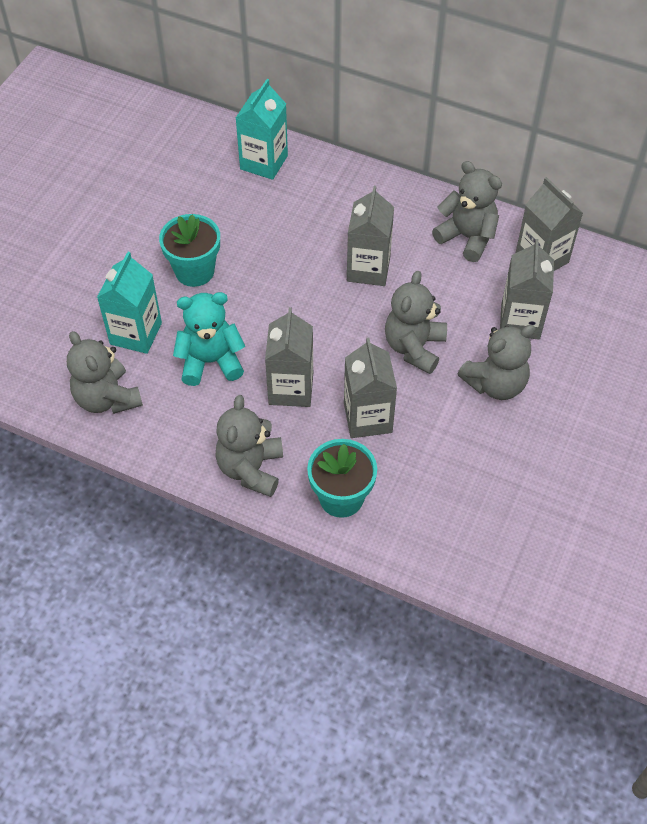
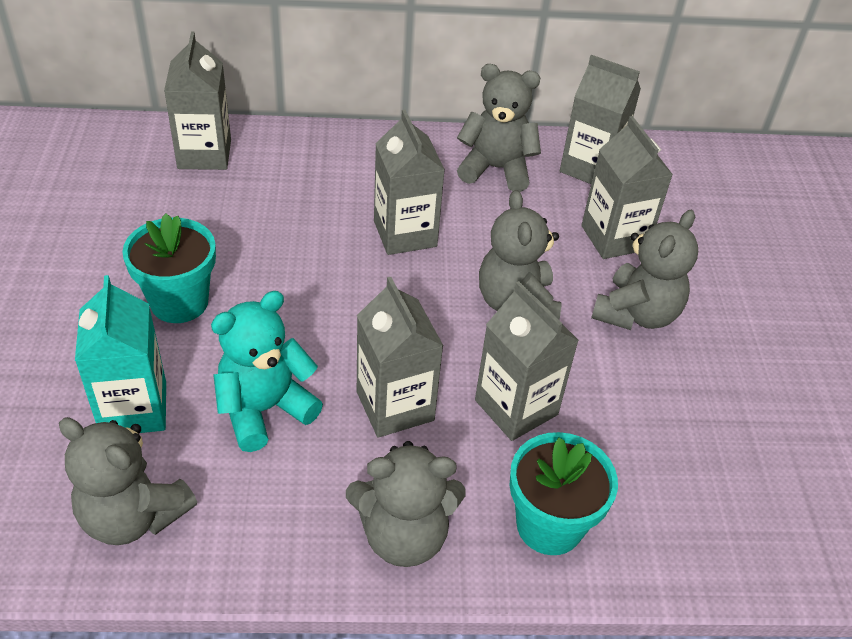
camera: 30 degrees left, 10 degrees down
(251, 469) = (404, 535): grey teddy bear -> grey teddy bear turned 75 degrees counterclockwise
(264, 162) = (204, 154): turquoise carton -> grey carton

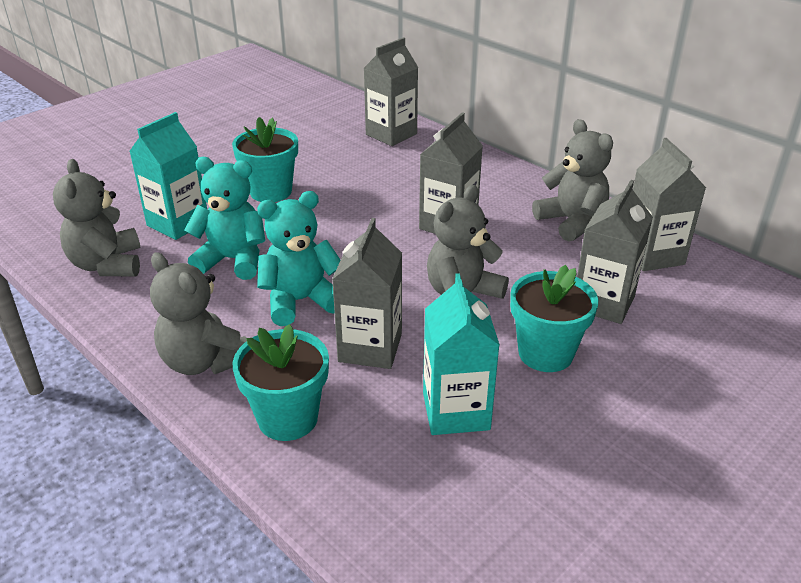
camera: 50 degrees right, 10 degrees down
(395, 406) = (300, 301): grey carton -> turquoise teddy bear
(636, 314) = (545, 353): grey teddy bear -> turquoise flower pot
(648, 413) = (456, 411): none -> turquoise carton

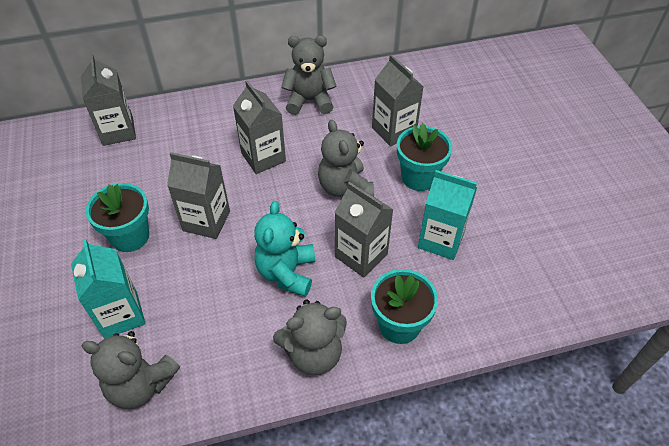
camera: 60 degrees left, 15 degrees up
(233, 260) = (205, 295): turquoise teddy bear -> none
(652, 255) = (368, 87): grey carton -> grey carton (206, 221)

